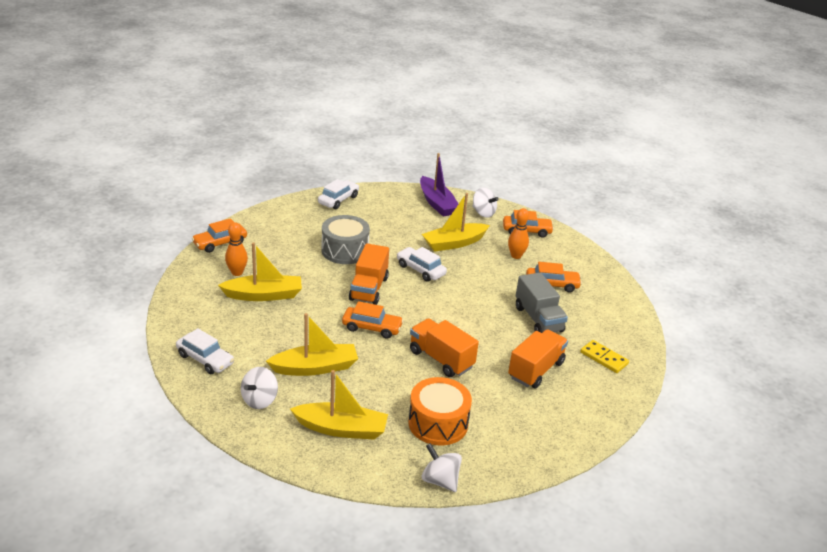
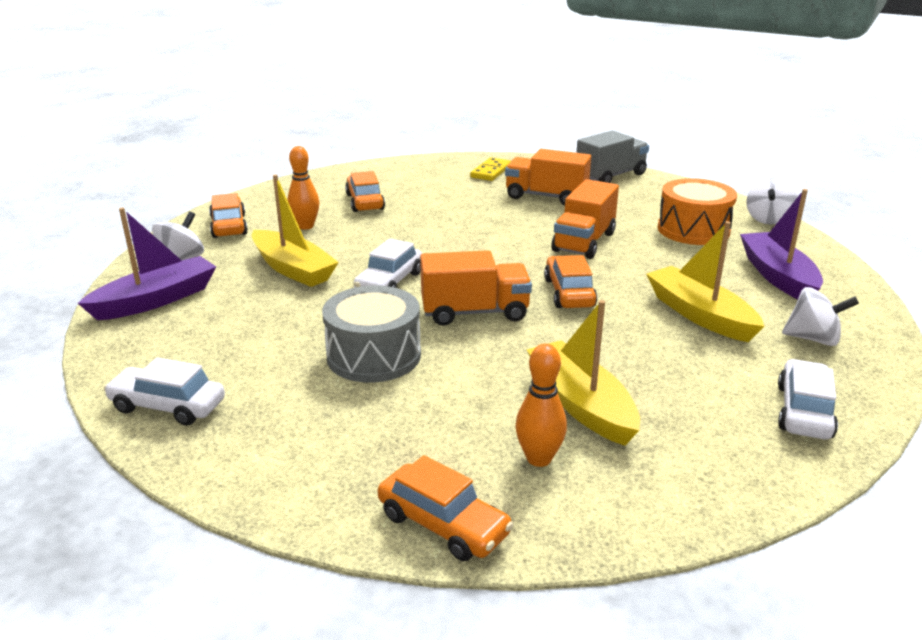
camera: 105 degrees left, 5 degrees down
(341, 429) = (777, 276): yellow boat -> purple boat
(538, 319) = (448, 203): grey truck -> grey truck (610, 176)

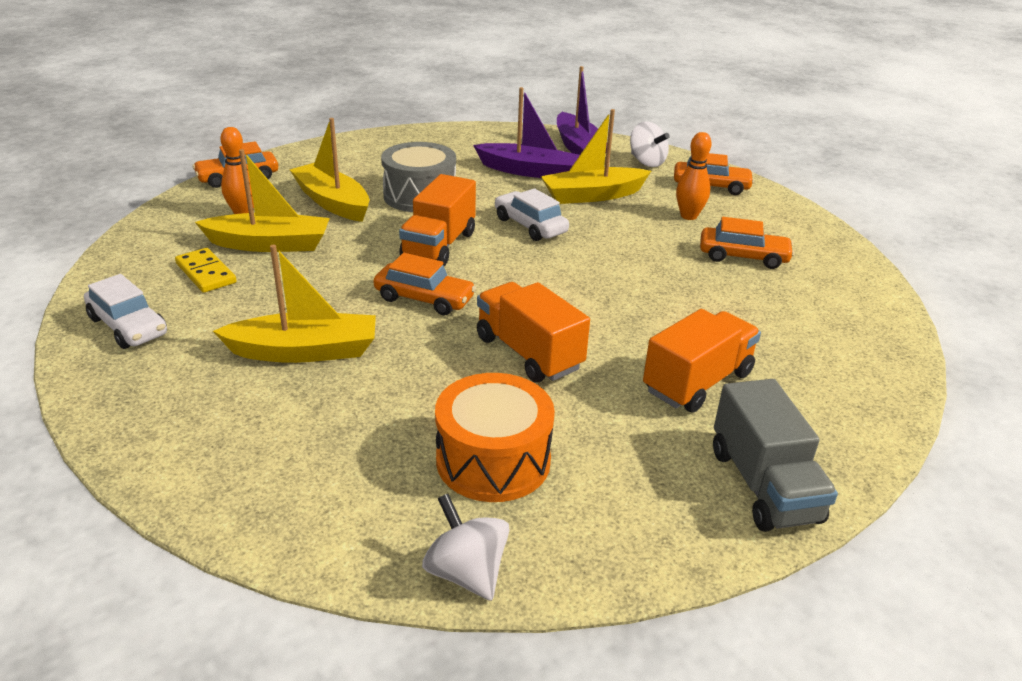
camera: 115 degrees right, 5 degrees up
(168, 406) = (434, 138): white car -> none
(443, 406) = (332, 202): none -> yellow boat
(491, 172) = (827, 371): yellow domino -> yellow domino (206, 273)
(777, 276) = (308, 456): purple boat -> purple boat (529, 171)
(813, 339) = (185, 395): white spinning top -> none

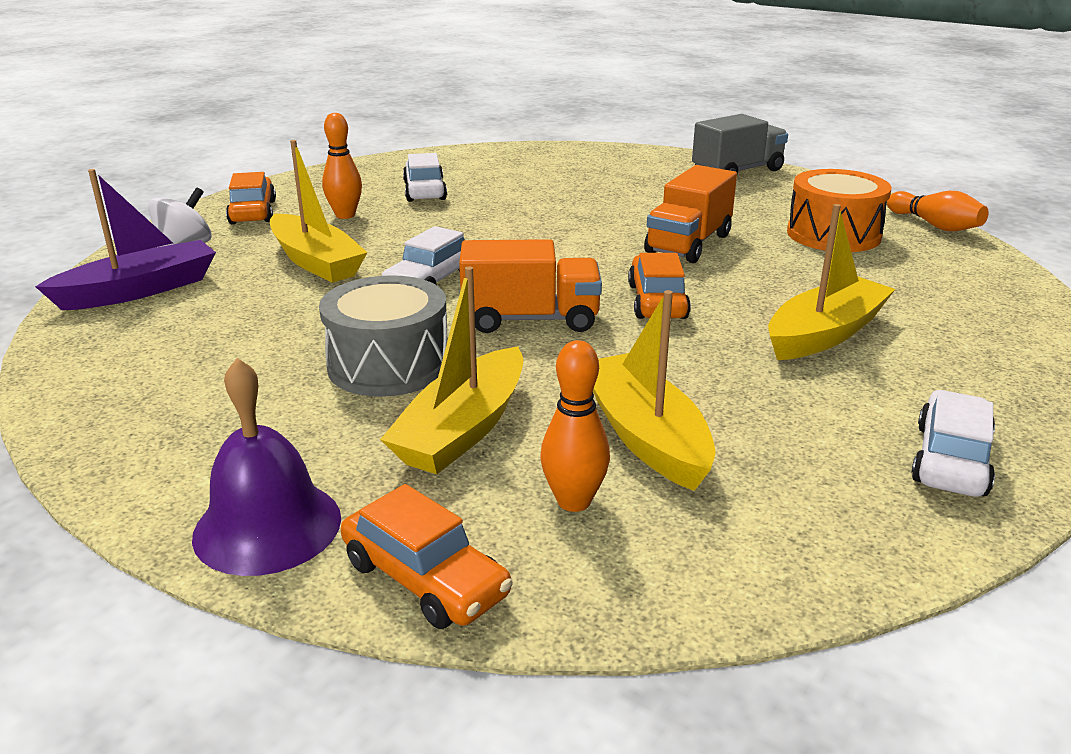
camera: 110 degrees left, 5 degrees down
(206, 273) = (774, 456): yellow domino -> none
(305, 351) = (825, 334): yellow boat -> yellow boat turned 75 degrees clockwise
(308, 157) = (267, 526): none -> purple bell
(466, 572) = (934, 225): white spinning top -> orange bowling pin
(529, 171) = (249, 308): purple boat -> none
(697, 382) = (651, 192): orange truck -> none
(743, 257) = (425, 191): orange car -> white car

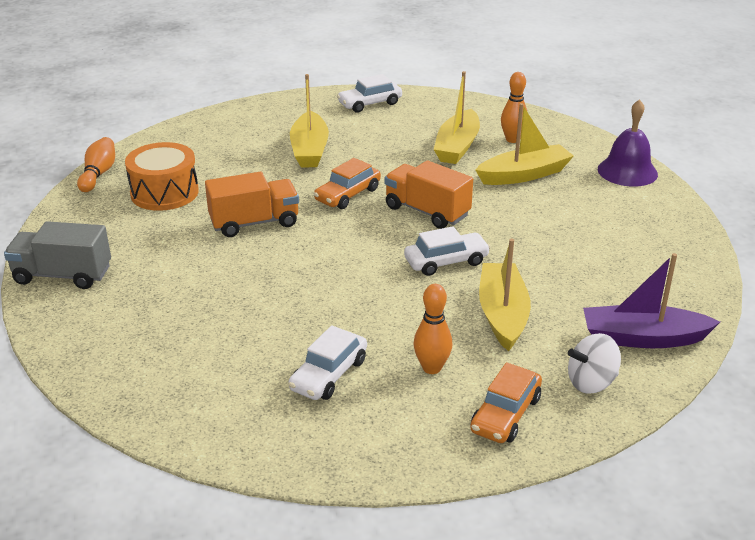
camera: 140 degrees left, 5 degrees up
(388, 365) = (527, 215): grey drum -> none
(425, 579) = (584, 140): orange car -> none
(825, 334) = (309, 150): yellow boat -> yellow boat turned 90 degrees counterclockwise

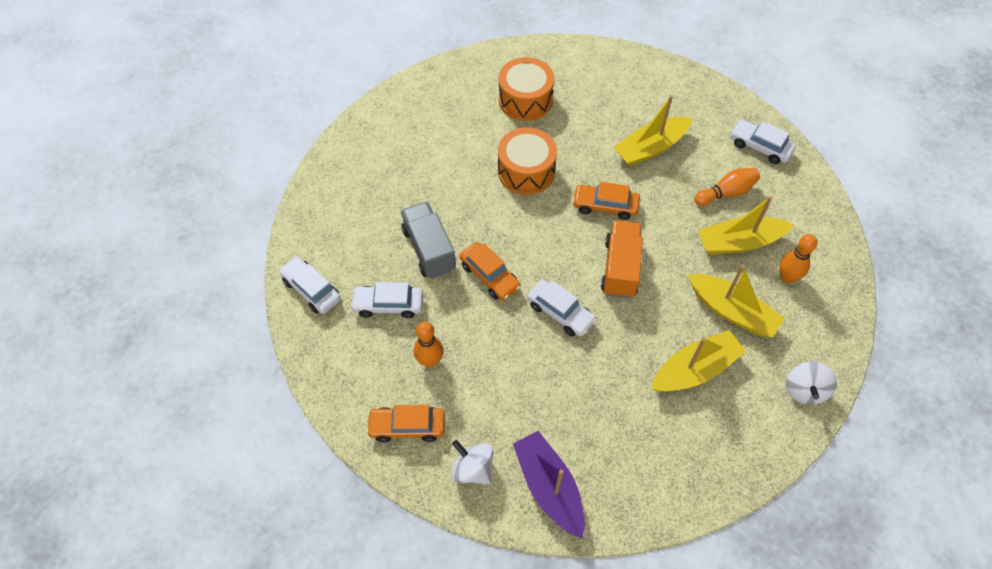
camera: 60 degrees right, 25 degrees up
(63, 275) = (399, 109): grey truck -> grey truck (429, 249)
(98, 174) = (520, 51): orange bowling pin -> orange bowling pin (726, 193)
(244, 433) = (311, 290): none -> white car
(254, 223) = (526, 171): orange truck -> orange drum
(360, 289) = (489, 276): none -> orange car
(502, 314) = (518, 379): yellow boat -> yellow boat (695, 369)
(627, 171) = (804, 390): purple bell -> white spinning top

